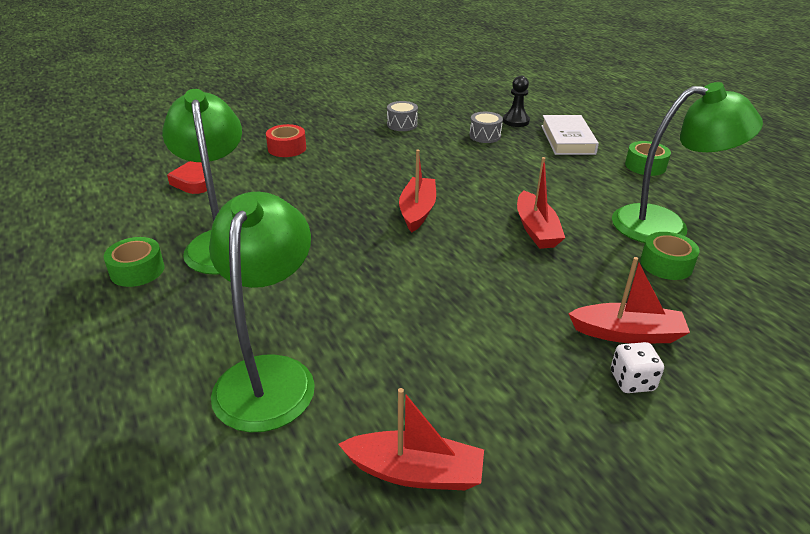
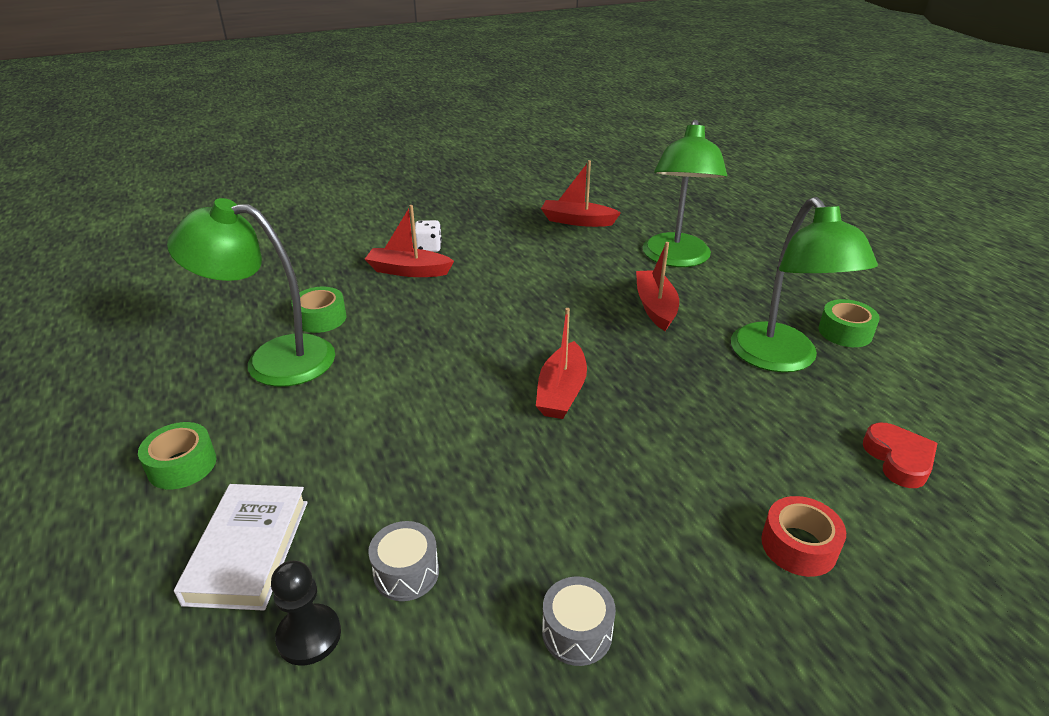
camera: 175 degrees left, 0 degrees up
(536, 229) = (426, 360): red boat -> red boat (655, 307)

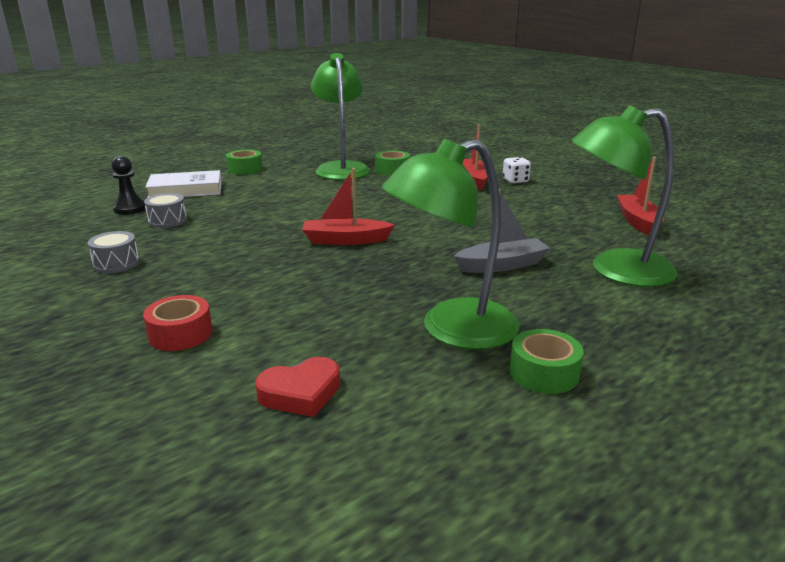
camera: 75 degrees right, 10 degrees down
(655, 307) = (502, 265): red boat -> grey boat

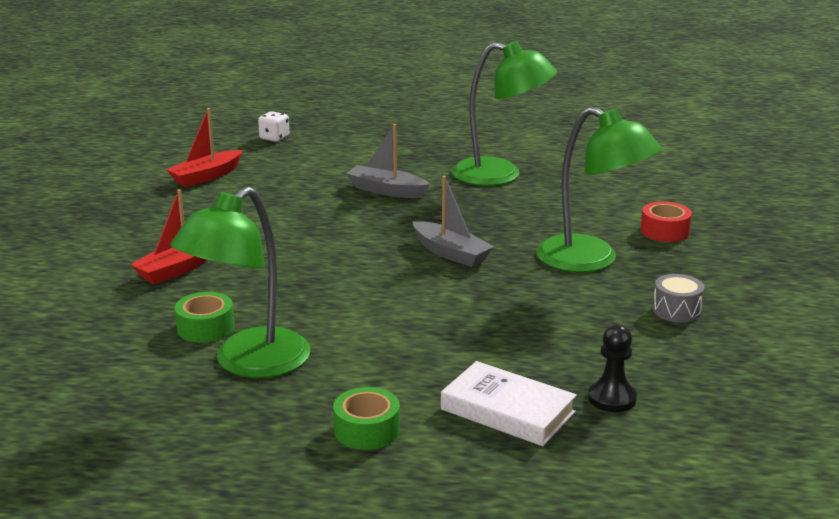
camera: 135 degrees left, 0 degrees up
(167, 221) = (584, 353): grey drum -> none
(301, 393) = (625, 181): red heart -> none
(345, 240) = (451, 253): red boat -> grey boat
(515, 181) = (147, 250): white dice -> white dice (274, 138)
(544, 373) = (495, 148): green tape -> none
(615, 270) = (329, 162): green lamp -> green lamp (591, 260)

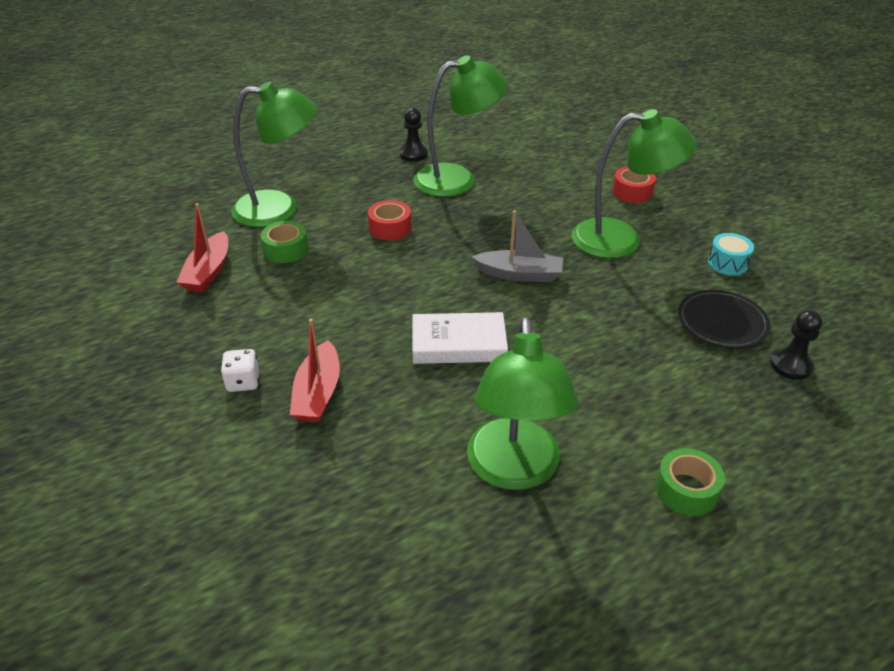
camera: 35 degrees left, 15 degrees up
(205, 328) = (428, 450): green tape -> green tape (286, 250)
(274, 138) = (218, 203): white dice -> white dice (243, 382)
(316, 154) = (279, 209): none -> green lamp
(386, 190) = (390, 228): grey boat -> red tape
(487, 148) = (413, 154): none -> black pawn
(507, 411) = (748, 414): white book -> white book (458, 344)
(592, 347) = (722, 322): none -> black plate
(676, 310) = (727, 263): grey drum -> turquoise drum

